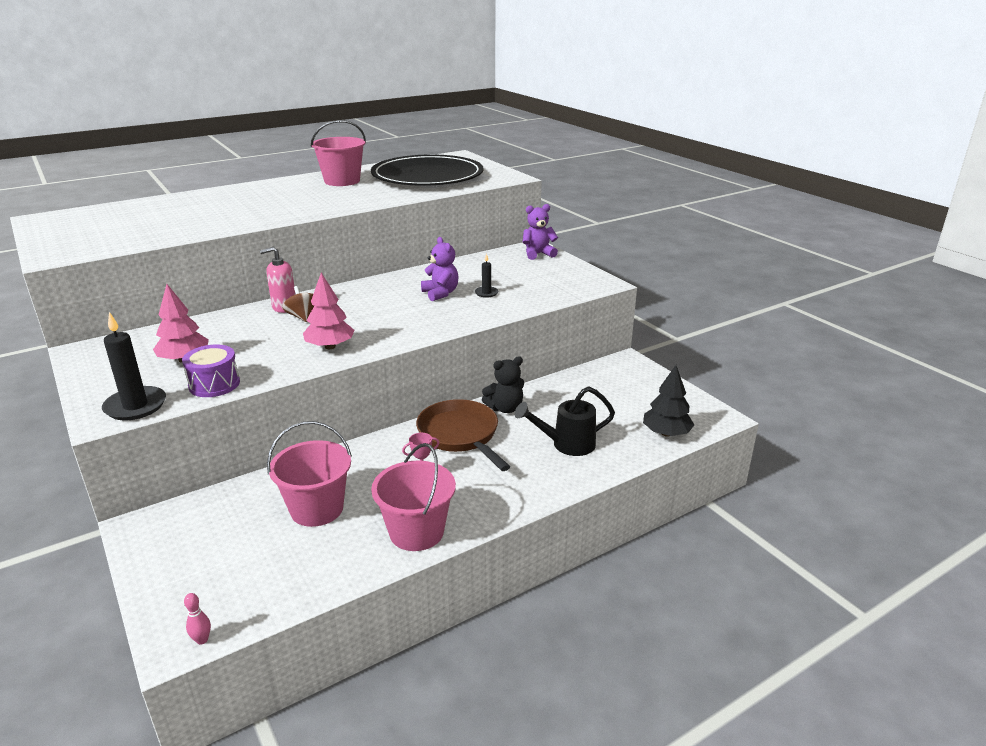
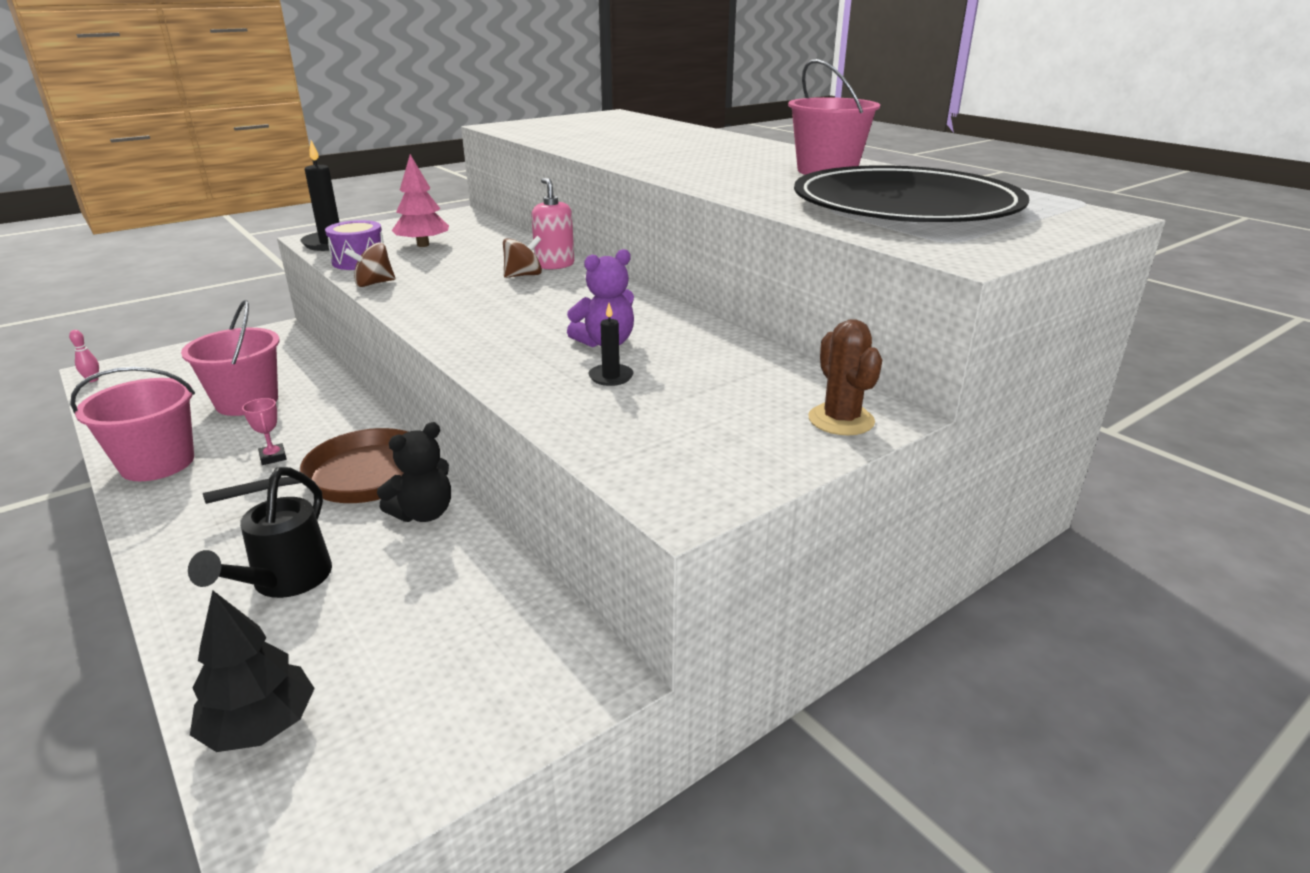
camera: 85 degrees right, 0 degrees up
(286, 371) = (373, 283): none -> brown spinning top
(330, 346) = (430, 296): pink tree -> none
(505, 408) = (423, 513): black teddy bear -> black teddy bear turned 105 degrees counterclockwise
(538, 254) = (841, 420): purple teddy bear -> brown cactus
(567, 444) = (285, 582): black watering can -> black watering can turned 150 degrees counterclockwise

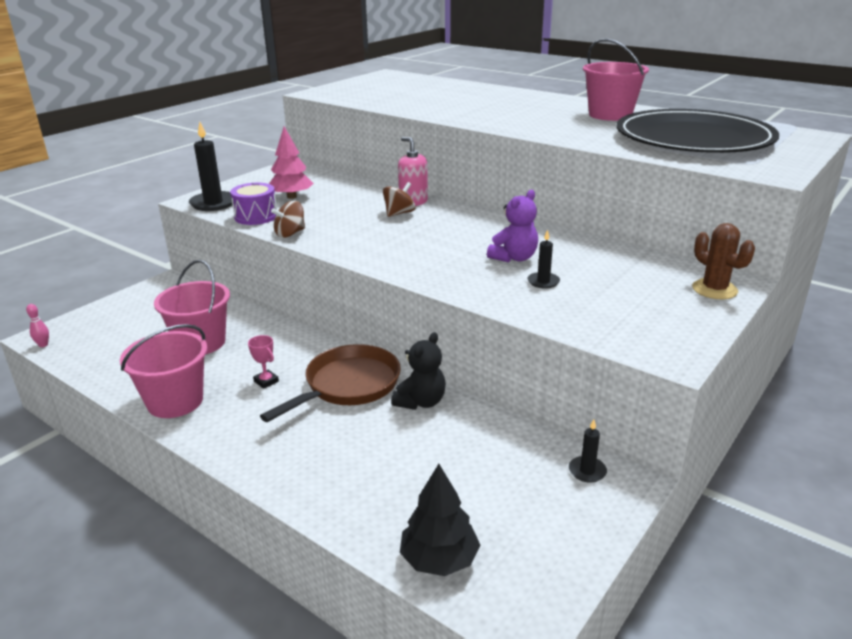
camera: 15 degrees left, 0 degrees up
(285, 582) = (364, 466): black watering can -> none
(554, 648) = (587, 471): none -> black candle

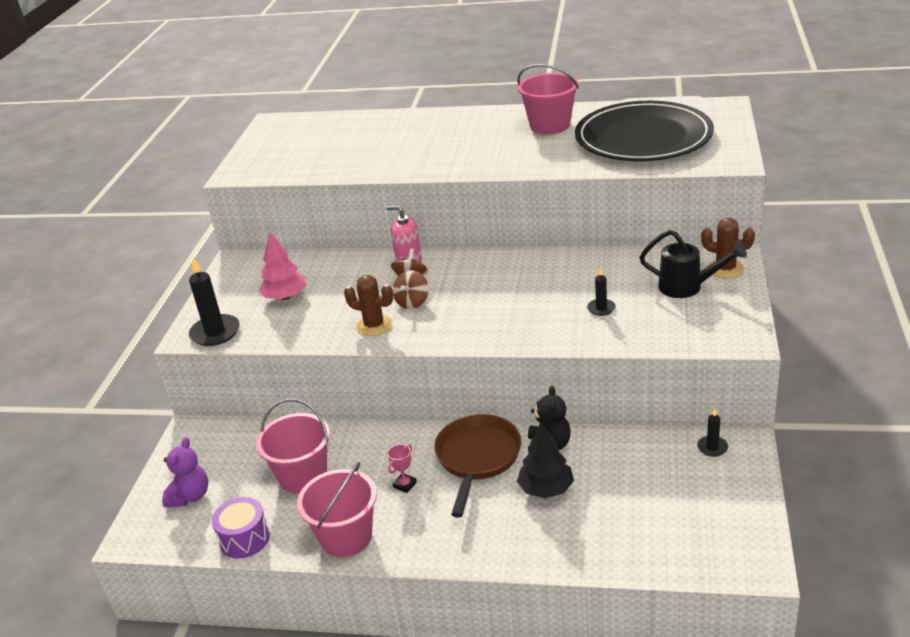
camera: 25 degrees left, 5 degrees up
(43, 345) = (146, 545): pink bowling pin -> none
(256, 216) = (279, 332): purple drum -> purple drum (244, 539)
(266, 381) = (405, 485): pink trophy -> pink trophy turned 75 degrees counterclockwise
(290, 233) = (337, 339): brown spinning top -> brown spinning top (412, 302)
(330, 233) = (374, 326): none -> brown cactus
(439, 559) = (673, 555): black tree -> black tree (546, 489)
(514, 258) = (556, 293): purple teddy bear -> purple teddy bear (190, 496)
(654, 291) = (687, 287): none -> black watering can

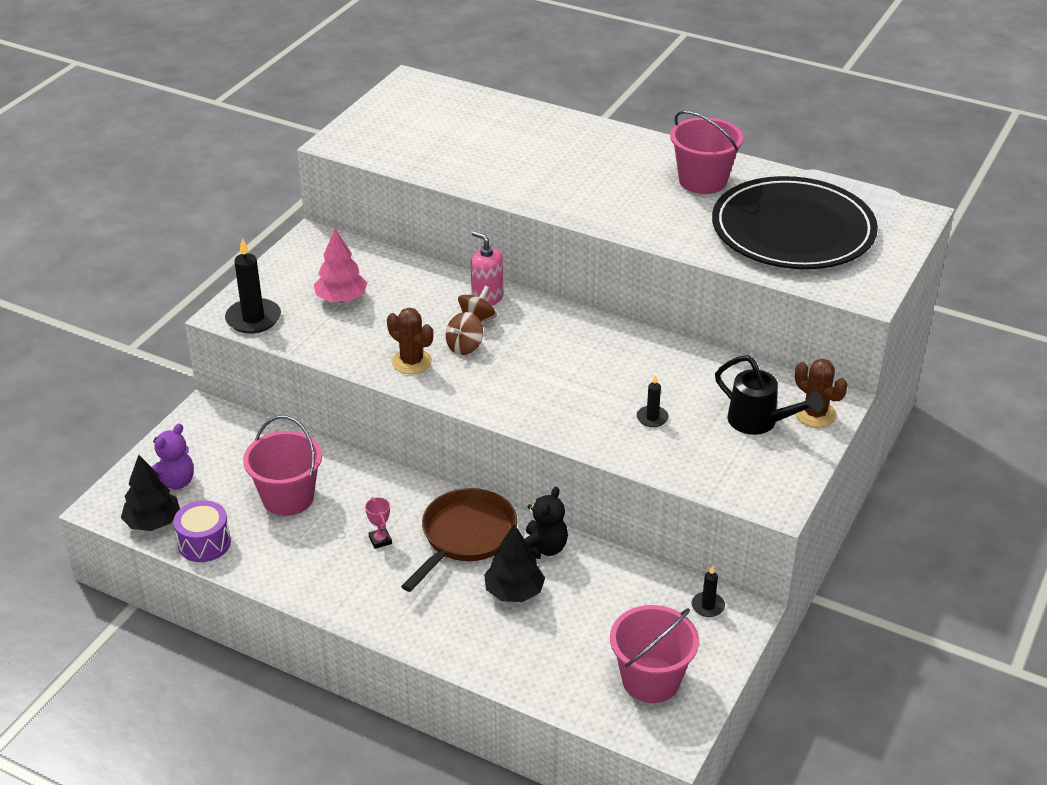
camera: 15 degrees right, 5 degrees up
(186, 536) = (153, 522): none -> black tree
(346, 537) = (298, 574): pink bucket -> pink bucket (650, 680)
(405, 485) = (380, 540): pink trophy -> pink trophy turned 75 degrees counterclockwise

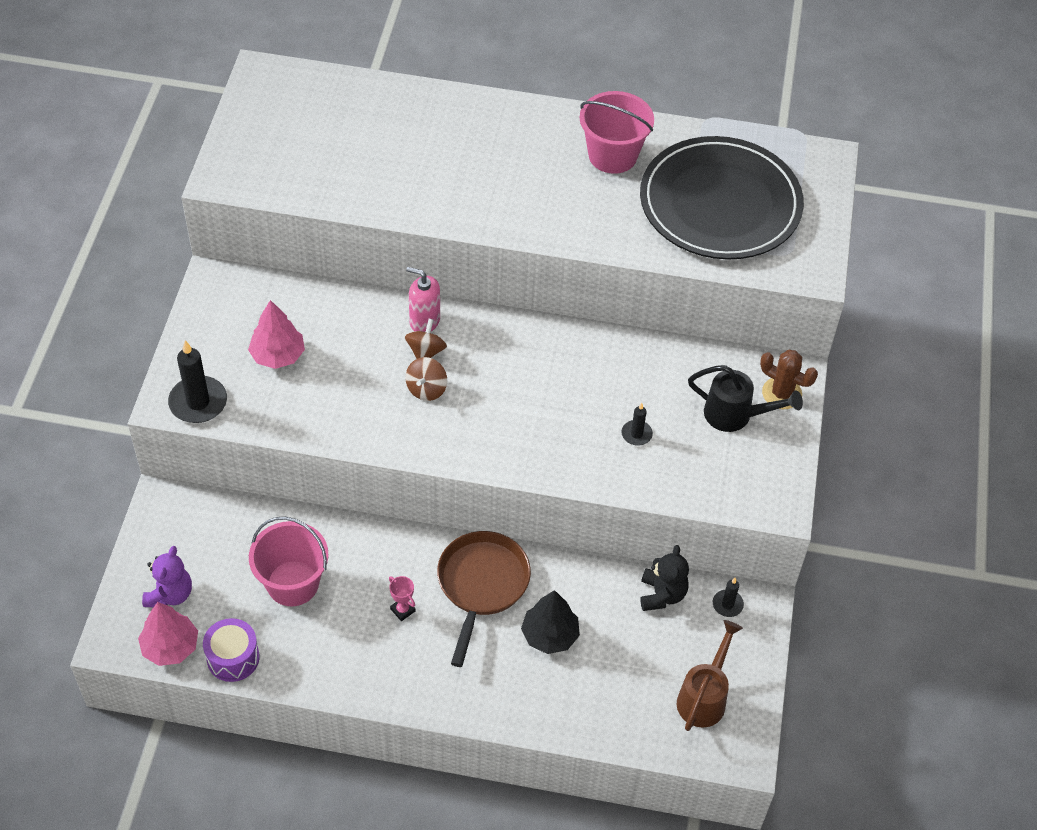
camera: 20 degrees left, 15 degrees up
(153, 522) = (170, 647): black tree -> pink tree
(411, 362) = (382, 420): brown cactus -> none
(543, 549) = (558, 580): black teddy bear -> black teddy bear (662, 594)
(650, 680) = (704, 697): pink bucket -> brown watering can

